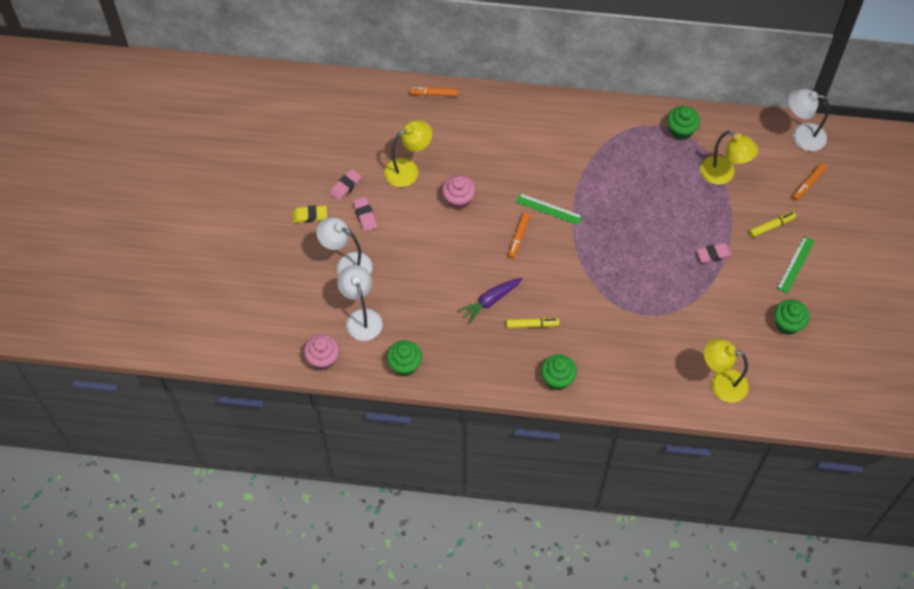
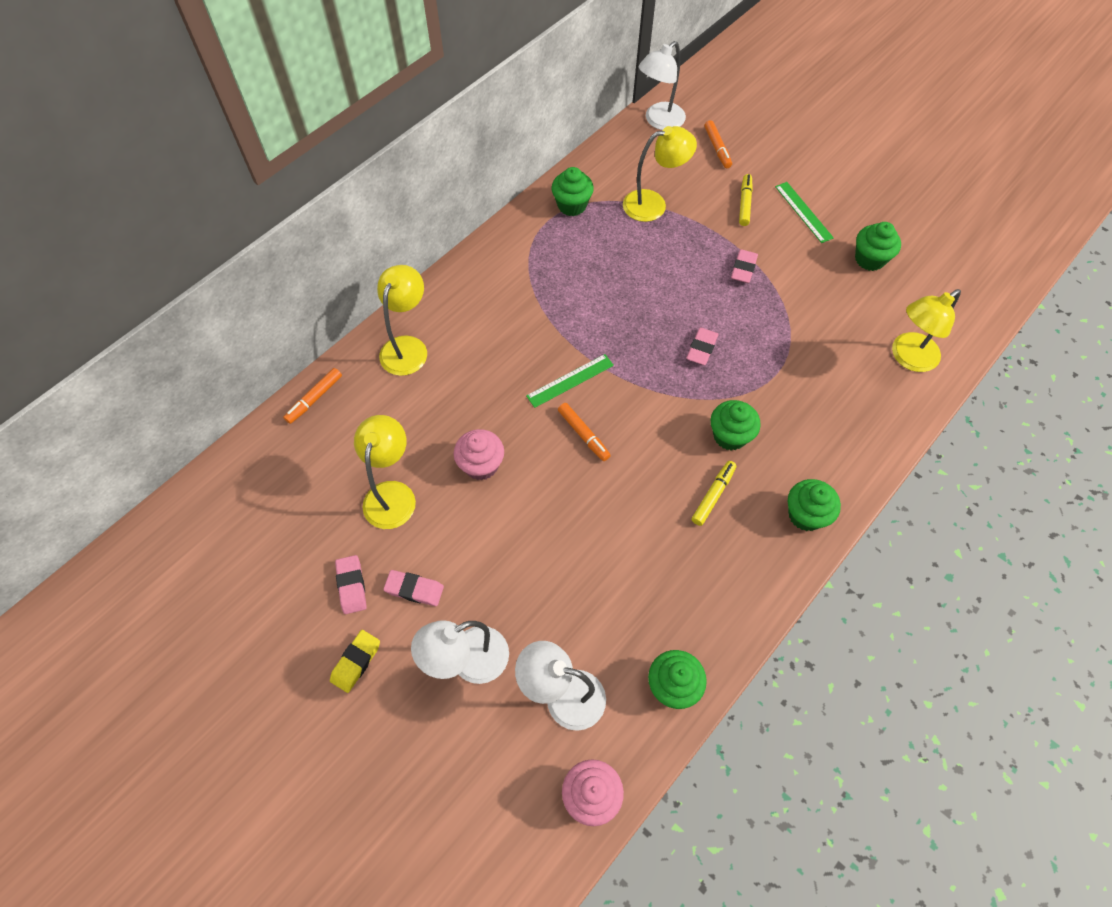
camera: 55 degrees left, 0 degrees up
(490, 301) = (649, 520): purple carrot -> none
(502, 114) = (407, 347): none -> yellow lamp
(579, 312) = (730, 436): none -> green cupcake
(630, 264) = (701, 348): none -> pink eraser

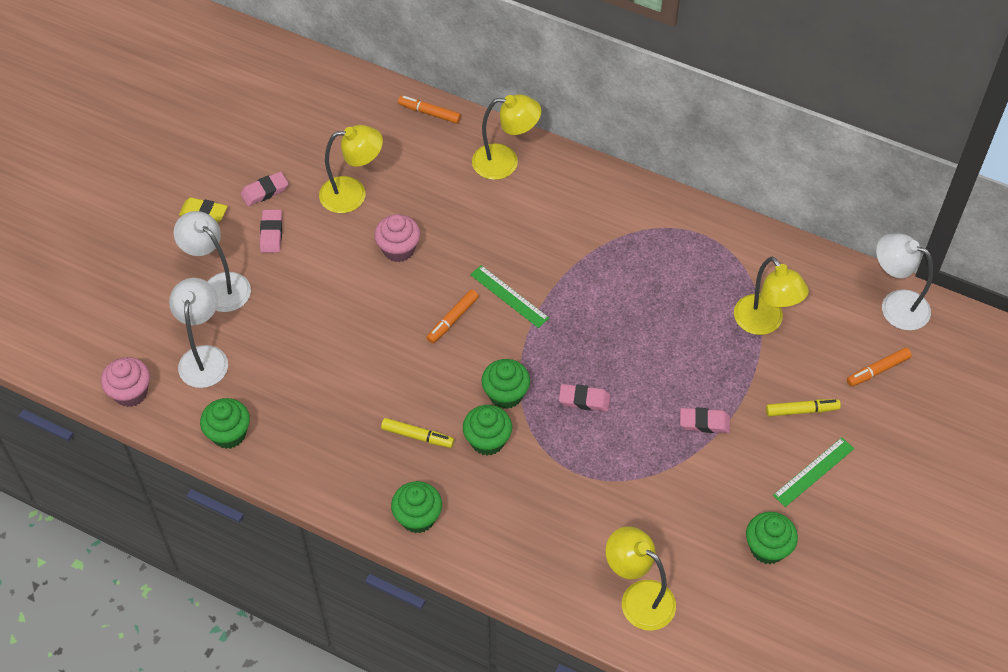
camera: 75 degrees right, 5 degrees down
(572, 205) = (731, 250): green cupcake -> green cupcake (505, 394)

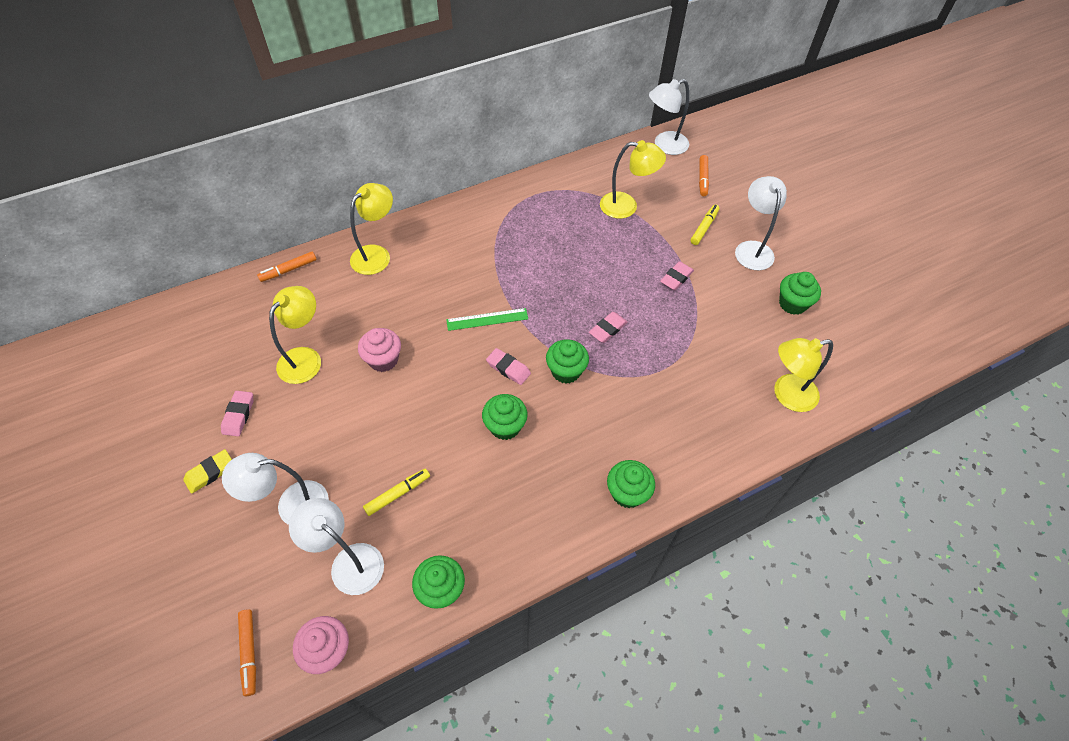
camera: 55 degrees left, 0 degrees up
(271, 233) = (282, 435): pink eraser -> pink eraser (508, 368)
(417, 436) = (556, 448): yellow marker -> yellow marker (397, 494)
(453, 319) = (475, 364): orange marker -> orange marker (249, 652)
(487, 440) = (595, 406): green cupcake -> green cupcake (505, 426)
(813, 471) = (752, 249): green ruler -> white lamp

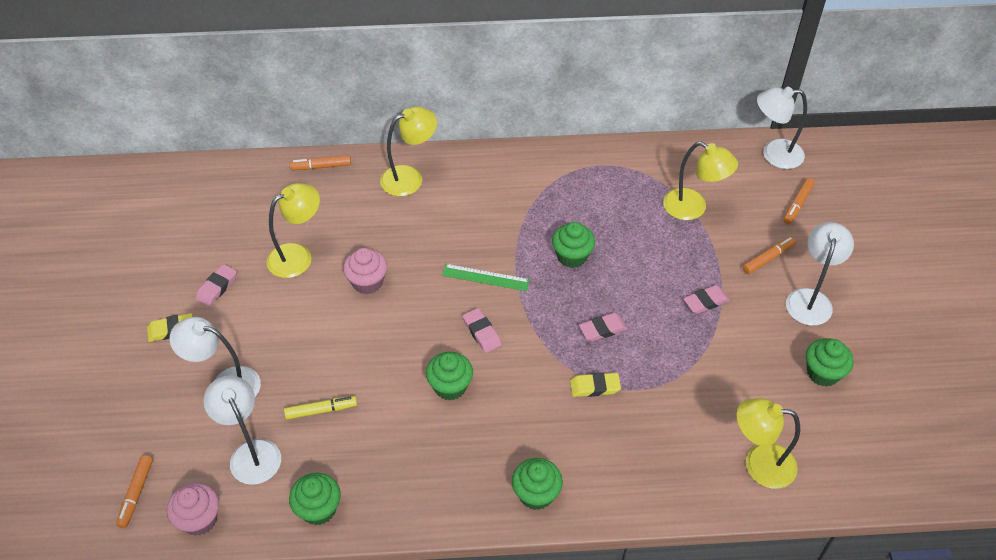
camera: 25 degrees right, 5 degrees down
(566, 371) = (537, 355): green cupcake -> green cupcake (572, 256)
(627, 380) = (594, 387): none -> yellow eraser
(704, 228) = (768, 258): yellow marker -> orange marker

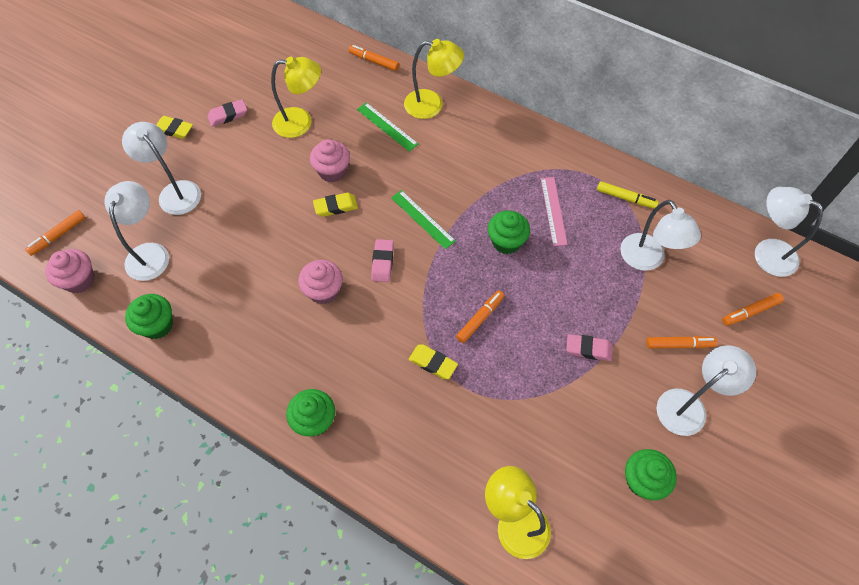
camera: 35 degrees right, 10 degrees up
(321, 410) = (220, 251): yellow marker -> yellow marker (625, 198)
(384, 217) = (387, 126): none -> green ruler
(398, 310) = (336, 207): none -> yellow eraser
(450, 386) = (323, 291): green cupcake -> pink cupcake
(589, 210) = (553, 211): none -> pink ruler
(602, 329) = (480, 319): pink eraser -> orange marker
(693, 208) = (647, 260): yellow lamp -> white lamp

